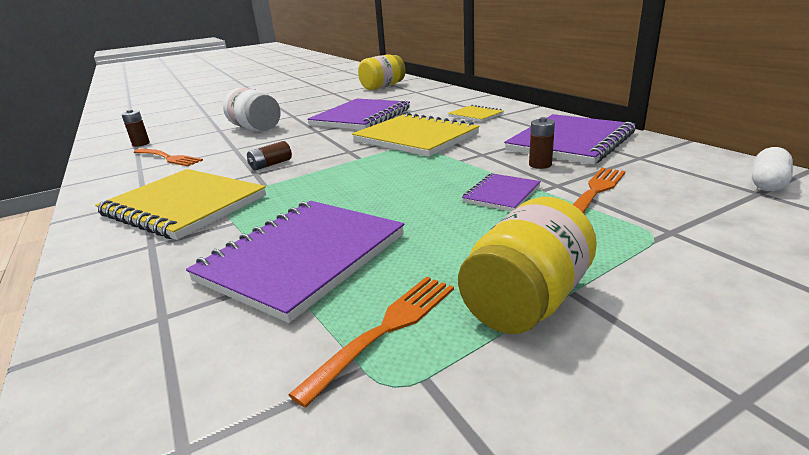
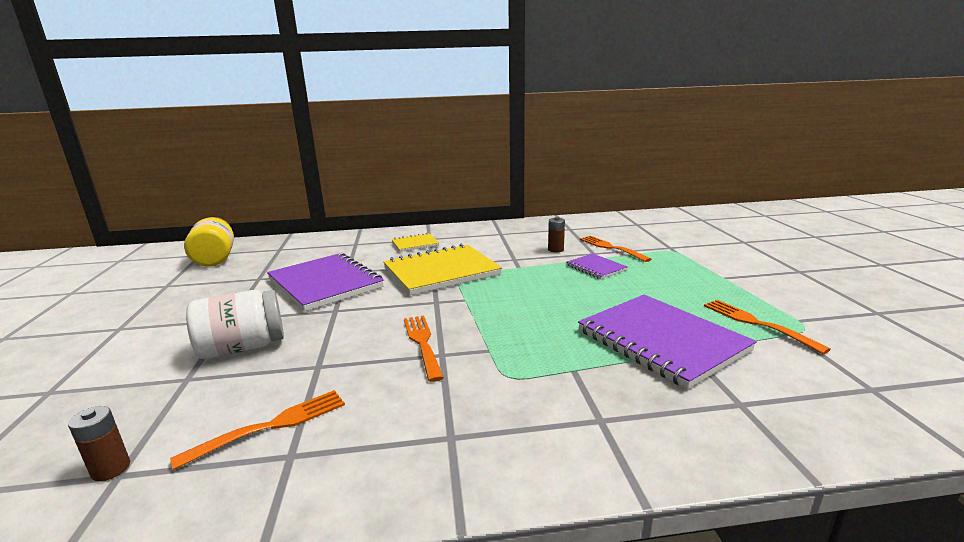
camera: 70 degrees left, 5 degrees down
(184, 206) = (502, 402): yellow notebook -> none
(271, 164) = (423, 344): brown battery -> orange fork
(526, 301) = (731, 288): yellow jar -> none
(571, 142) = (523, 234): purple notebook -> none
(768, 183) = (627, 220): white capsule -> none

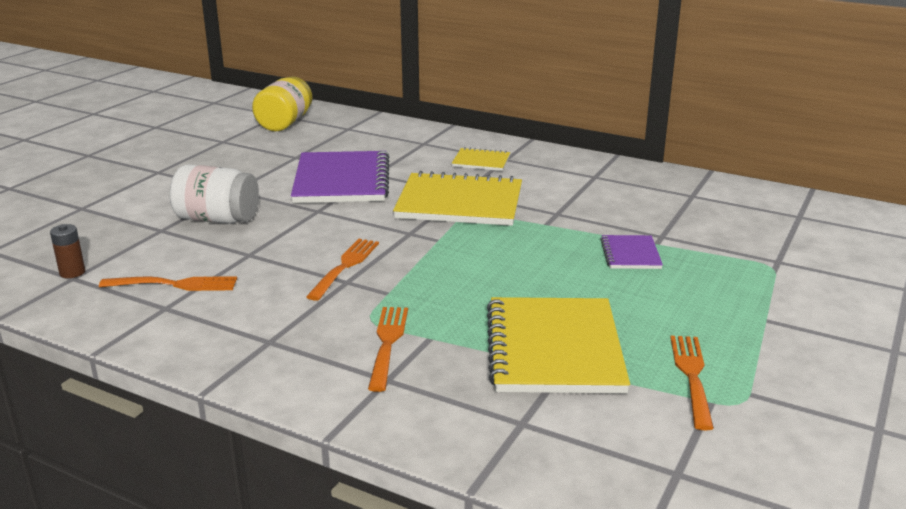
camera: 35 degrees right, 5 degrees up
(555, 249) = (624, 217): brown battery -> none
(611, 248) = (697, 237): orange fork -> orange fork (388, 344)
(661, 341) = (553, 349): purple notebook -> yellow notebook

